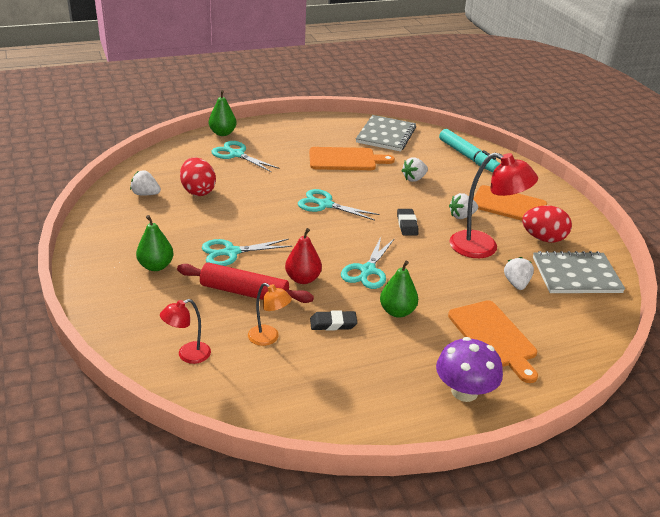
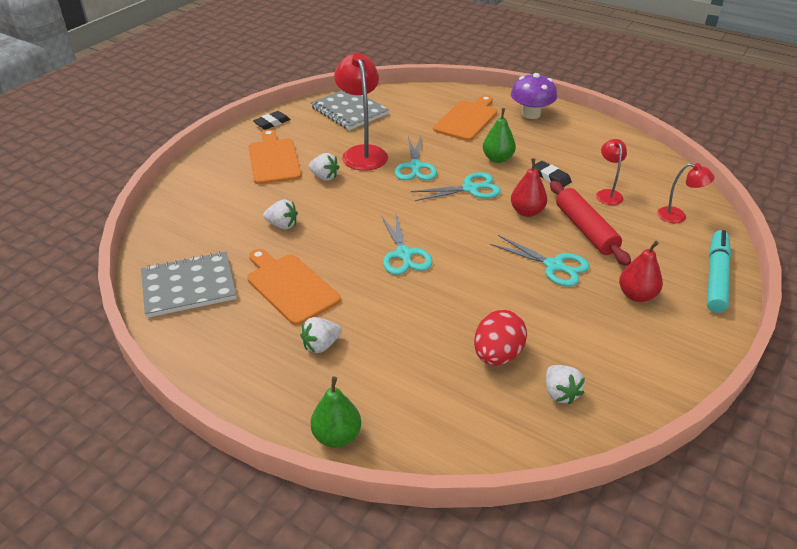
camera: 125 degrees left, 5 degrees up
(156, 266) = (636, 295): green pear -> red pear
(236, 154) = (380, 381): turquoise scissors -> turquoise scissors (415, 167)
(268, 338) = (607, 194): orange lamp -> red lamp
(407, 224) = (376, 197): black eraser -> black eraser (272, 123)
(468, 157) = (191, 212): turquoise marker -> turquoise marker (716, 277)
(516, 283) = (393, 128): white strawberry -> white strawberry (321, 345)
(543, 238) = (313, 134): red egg -> none

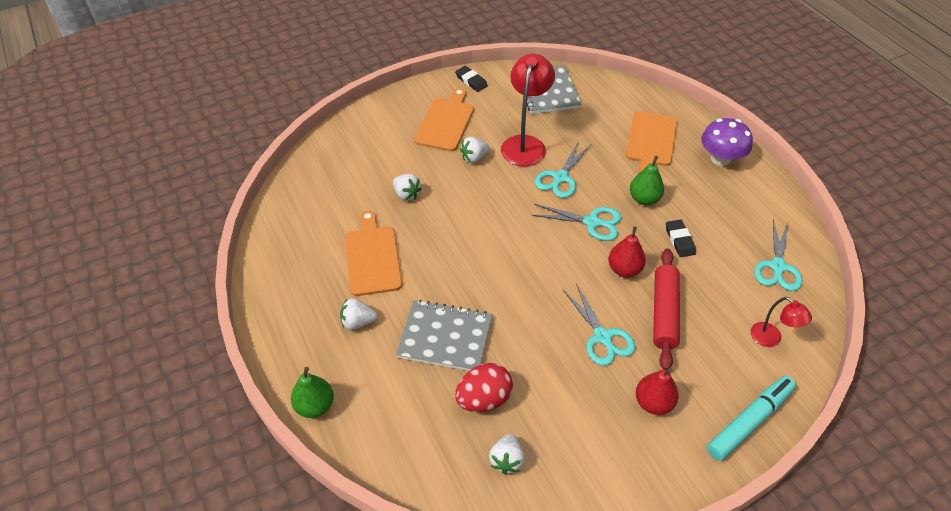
camera: 30 degrees right, 10 degrees up
(189, 286) = (301, 223): grey notebook -> grey notebook (445, 337)
(272, 123) = (471, 81): black eraser -> black eraser turned 60 degrees clockwise
(324, 177) = (474, 158): white strawberry -> white strawberry turned 90 degrees clockwise
(404, 254) = (482, 266): turquoise scissors -> turquoise scissors (777, 267)
(467, 119) = (651, 141): orange cutting board -> orange cutting board turned 135 degrees clockwise
(607, 194) = (720, 283): red lamp -> none

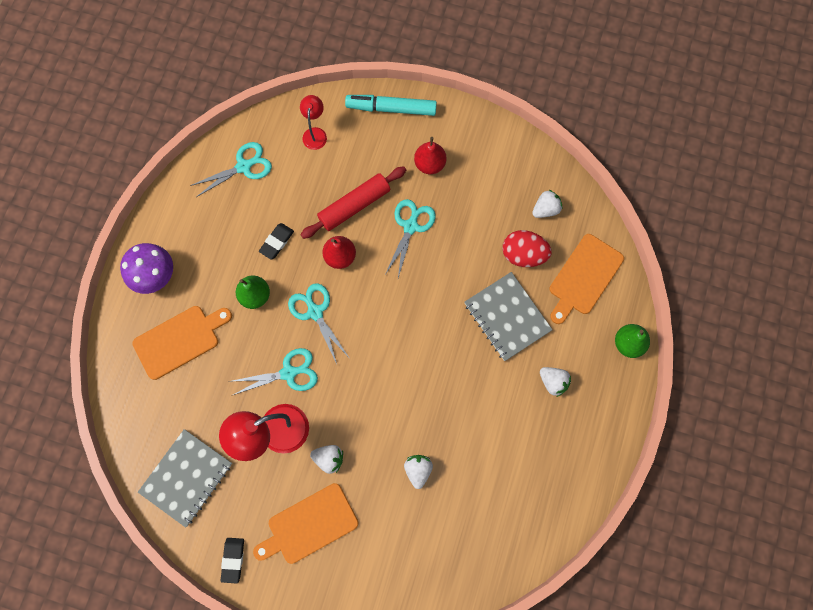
camera: 135 degrees left, 25 degrees up
(372, 257) = (497, 430): orange cutting board -> orange cutting board (584, 277)

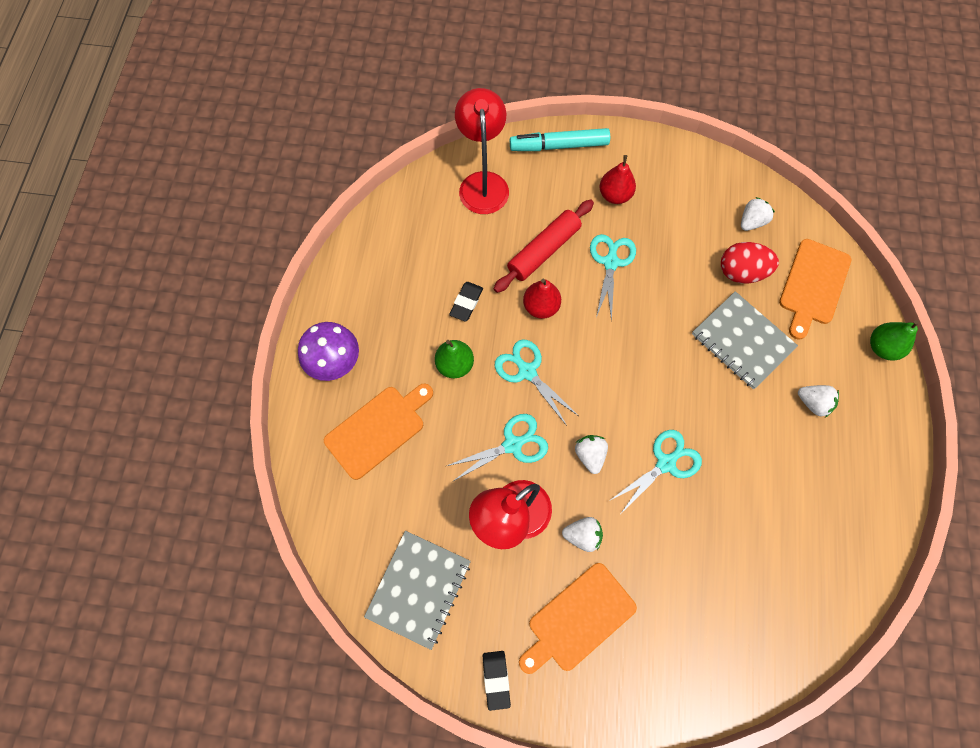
camera: 10 degrees left, 5 degrees down
(244, 166) = (412, 229): turquoise scissors -> turquoise scissors (666, 463)
(315, 133) = (483, 183): red lamp -> red lamp, size x1.84
(418, 470) = (689, 530): white strawberry -> white strawberry (590, 455)

